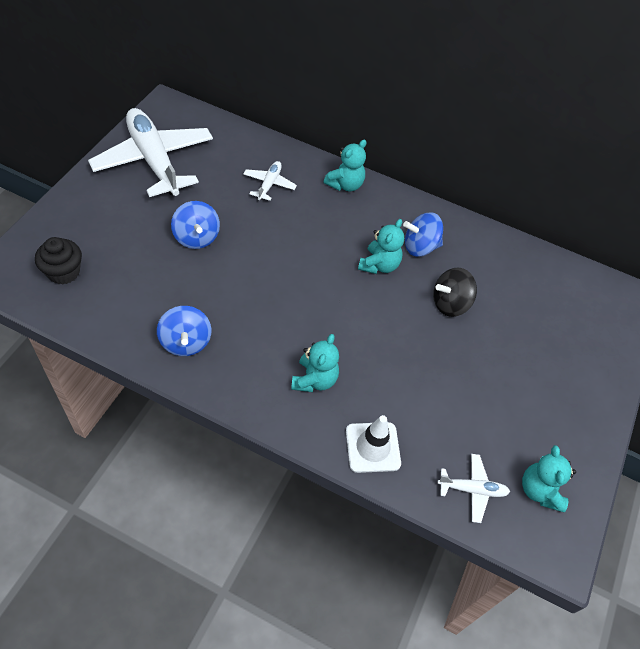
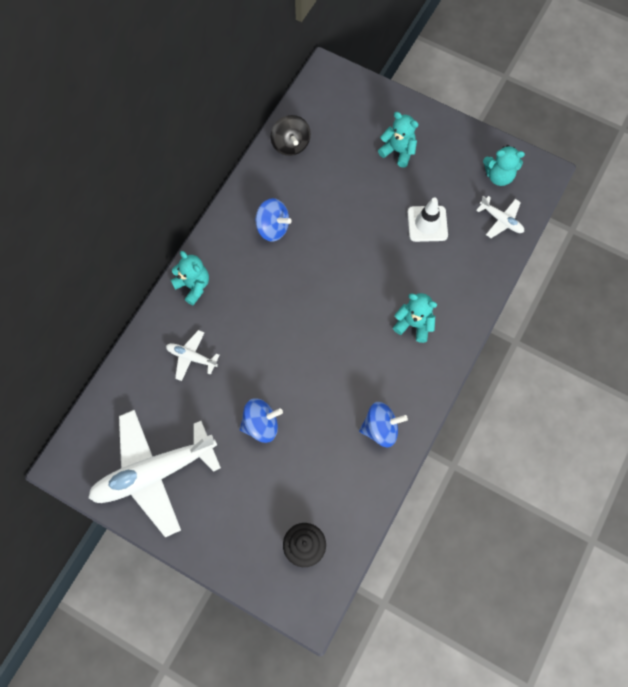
camera: 80 degrees left, 15 degrees up
(372, 447) = (471, 285): white traffic cone -> white traffic cone (427, 224)
(379, 265) = (294, 264): turquoise teddy bear -> turquoise teddy bear (398, 151)
(420, 247) = (272, 228): blue spinning top -> blue spinning top turned 60 degrees counterclockwise
(450, 303) = (335, 211): black spinning top -> black spinning top (290, 144)
(472, 489) = (501, 220): white plane -> white plane turned 120 degrees clockwise

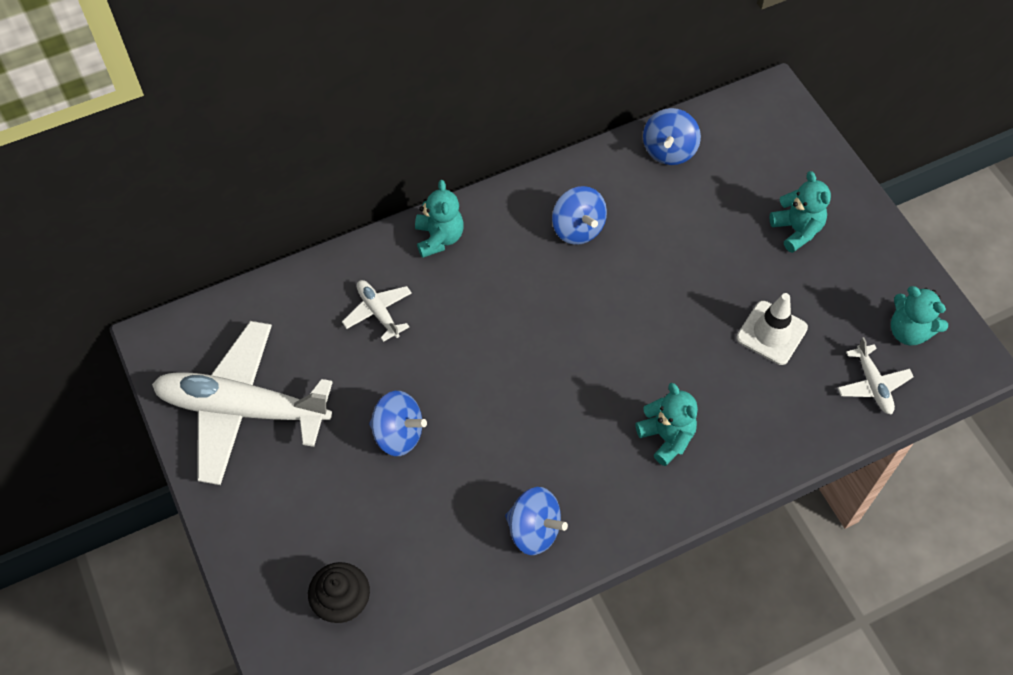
camera: 35 degrees right, 10 degrees down
(290, 144) = (669, 150): black spinning top -> blue spinning top

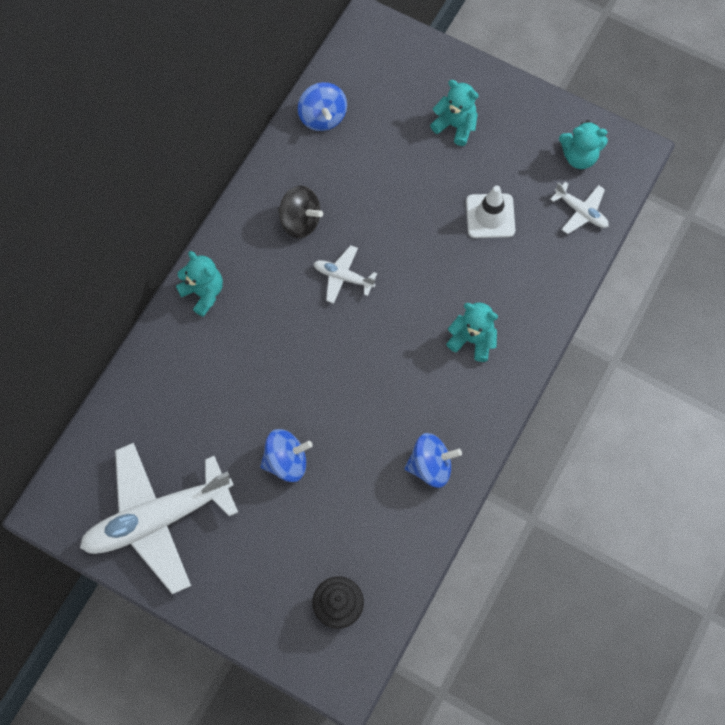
camera: 35 degrees left, 10 degrees up
(378, 312) = (202, 380): white plane -> white plane (343, 277)
(577, 228) = (300, 221): blue spinning top -> black spinning top

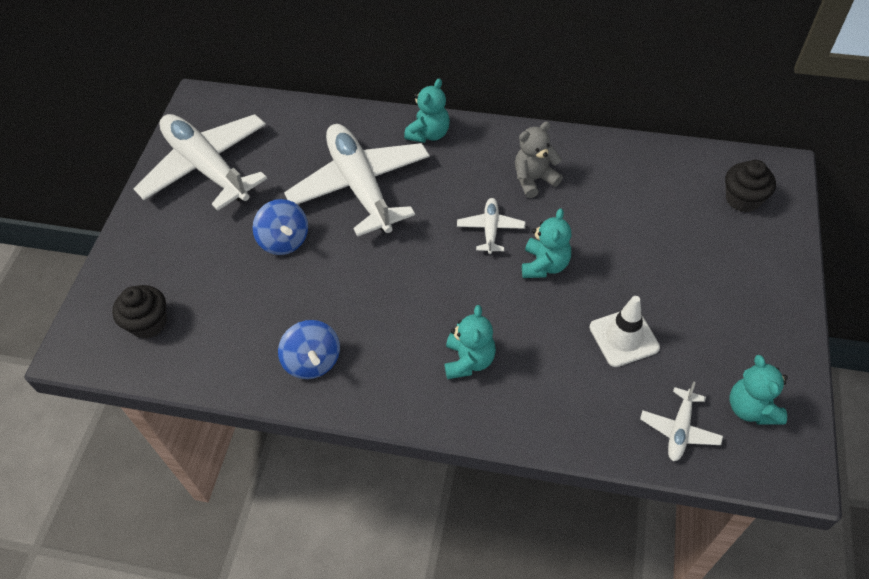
camera: 75 degrees right, 15 degrees down
(246, 375) = (360, 186): none -> white plane
(300, 221) = (534, 179): black spinning top -> grey teddy bear
(322, 117) = (655, 164): blue spinning top -> none
(388, 69) = (743, 199): none -> black cupcake
(455, 125) = (714, 275): turquoise teddy bear -> turquoise teddy bear (544, 265)

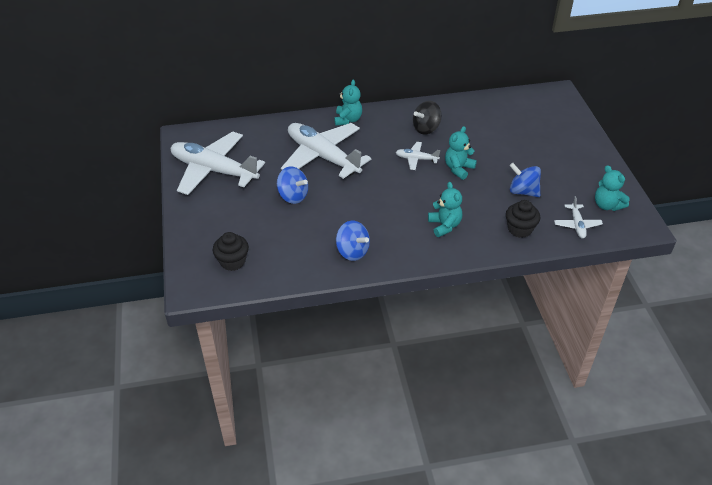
camera: 25 degrees left, 10 degrees down
(490, 229) = (416, 159): white plane -> white plane turned 60 degrees counterclockwise
(534, 179) = (426, 128): grey teddy bear -> black spinning top
(544, 265) = (458, 169): turquoise teddy bear -> turquoise teddy bear turned 135 degrees counterclockwise
(624, 337) = (523, 191): white traffic cone -> blue spinning top
(743, 199) = (547, 111): black cupcake -> black cupcake (520, 229)

